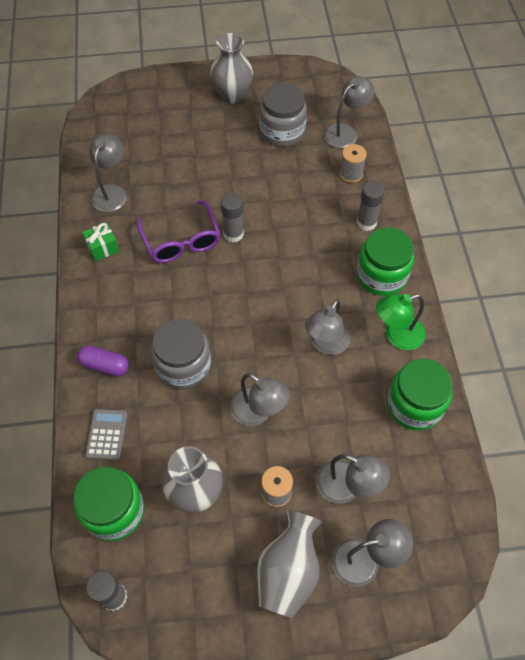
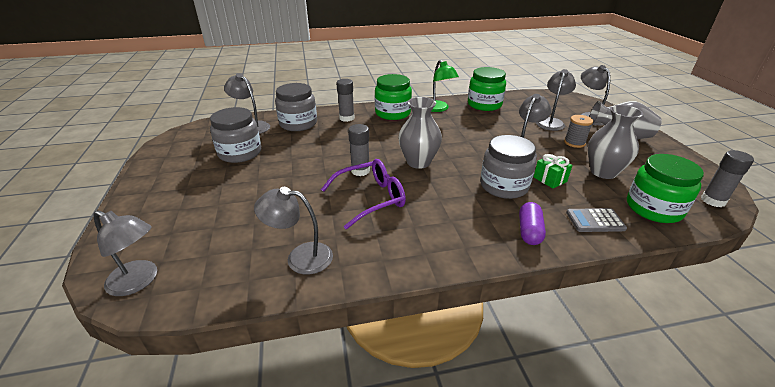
camera: 95 degrees left, 25 degrees down
(102, 248) = (386, 253): green gift -> green gift (550, 179)
(232, 95) = (175, 182): grey vase -> grey vase (418, 162)
(326, 344) = (455, 130): grey lamp -> grey lamp (139, 281)
(351, 174) = (298, 124): grey spool -> grey jar

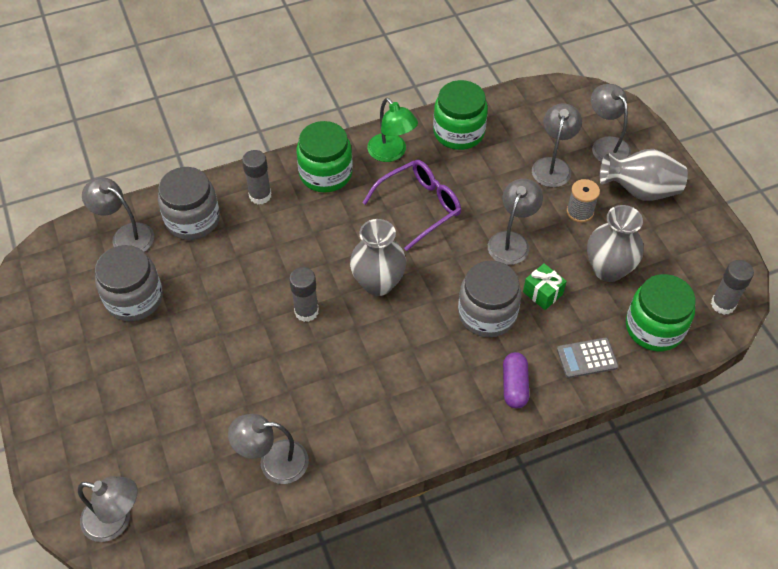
camera: 10 degrees left, 20 degrees up
(371, 198) = (330, 360): purple glasses -> purple glasses (419, 207)

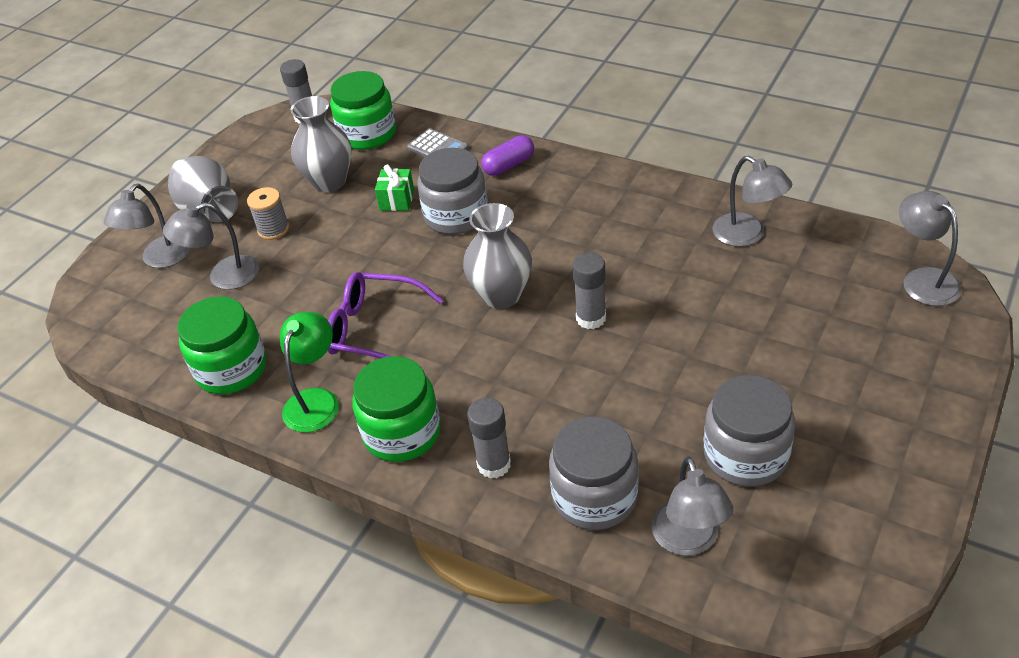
camera: 125 degrees left, 10 degrees down
(511, 241) = (355, 248): grey lamp -> none

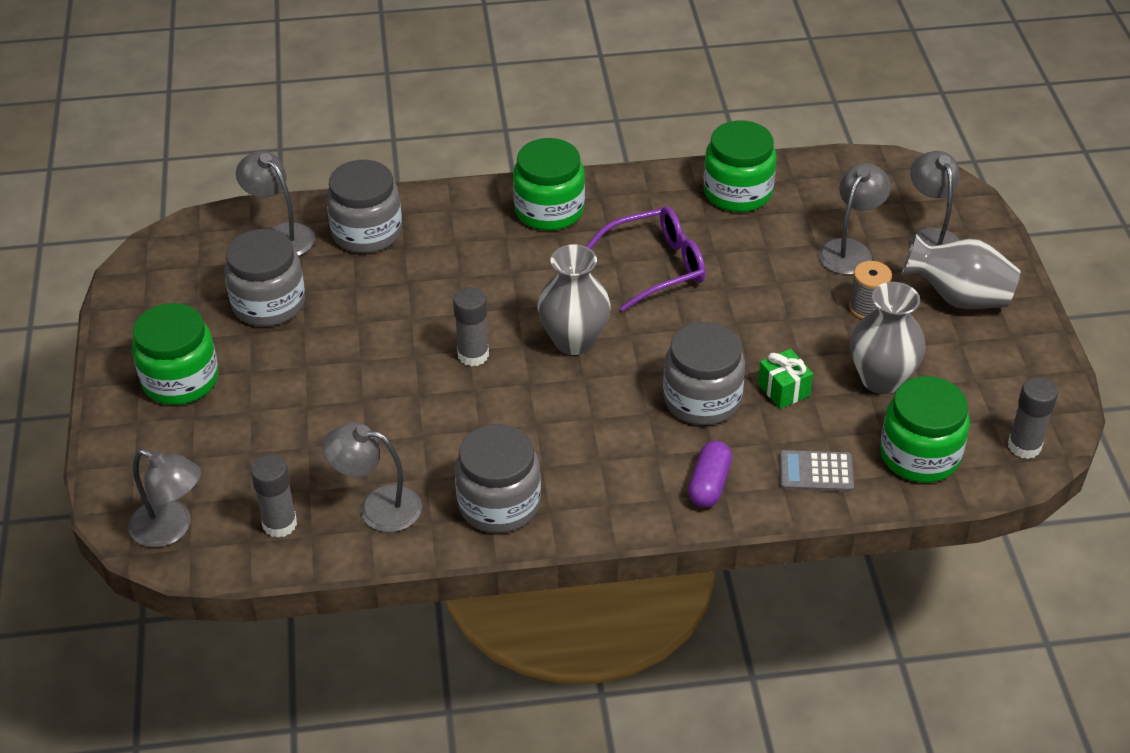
camera: 140 degrees right, 0 degrees up
(316, 400) = (641, 201): green lamp -> none
(494, 464) = (458, 220): grey glue stick -> grey glue stick (279, 524)
(657, 205) = (499, 504): none -> grey jar
(871, 408) = (180, 380): none -> green jar

